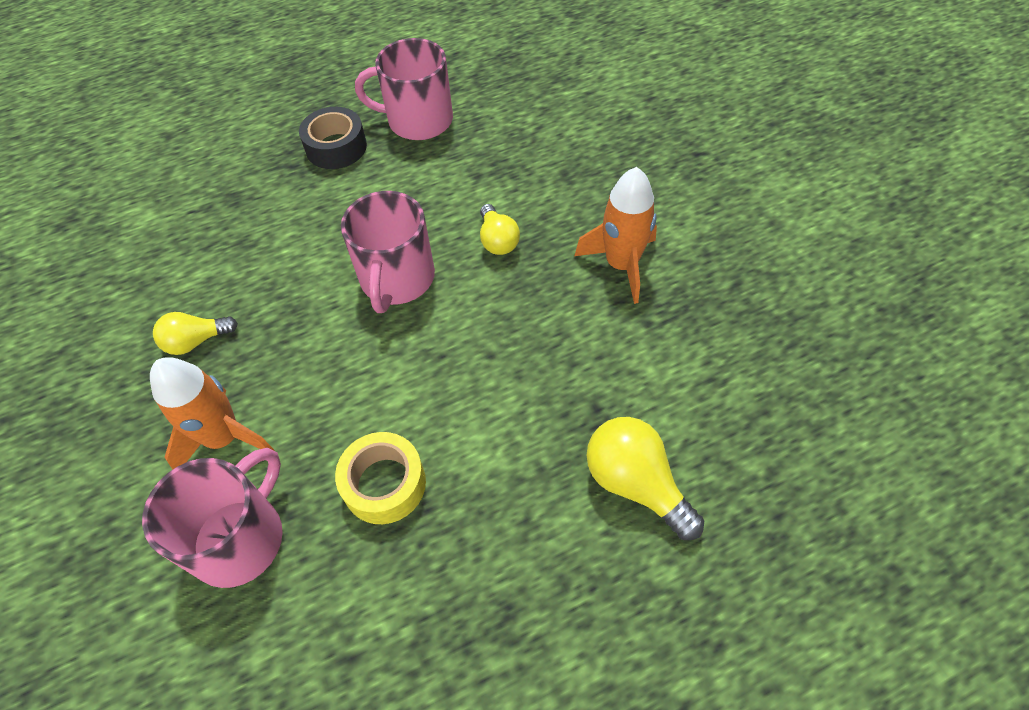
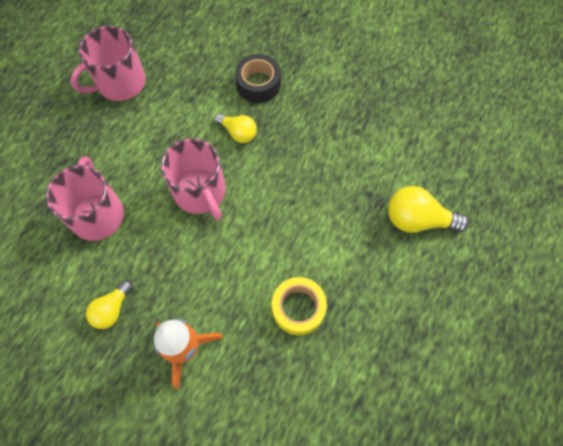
camera: 40 degrees left, 10 degrees up
(239, 538) = (248, 392): pink mug -> pink mug (97, 214)
(336, 147) = (82, 132): black tape -> black tape (258, 84)
(621, 265) = (317, 106): orange rocket -> none

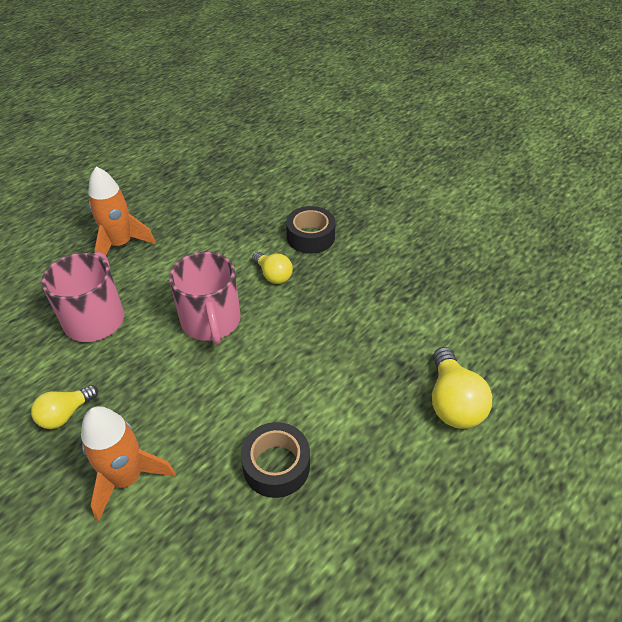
camera: 15 degrees right, 20 degrees down
(87, 131) = (121, 244): none -> orange rocket
(120, 83) = (171, 211): pink mug -> none
(298, 308) = (276, 465): yellow tape -> black tape
(417, 220) = (452, 402): yellow light bulb -> yellow light bulb turned 120 degrees counterclockwise

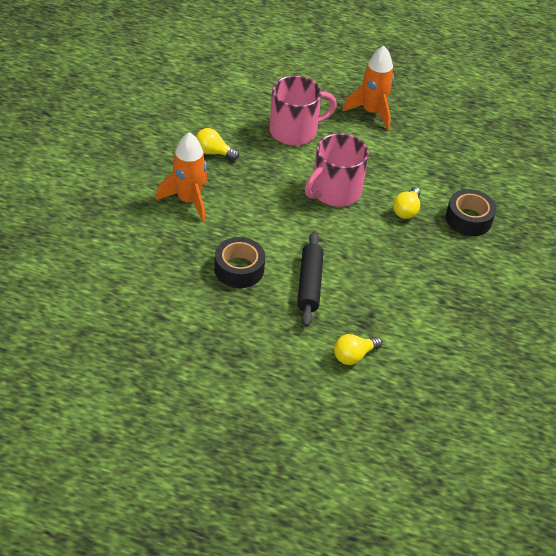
camera: 60 degrees right, 0 degrees up
(334, 401) = (309, 284): none -> black rolling pin
(452, 402) = (354, 356): yellow light bulb -> yellow light bulb, size x0.64

